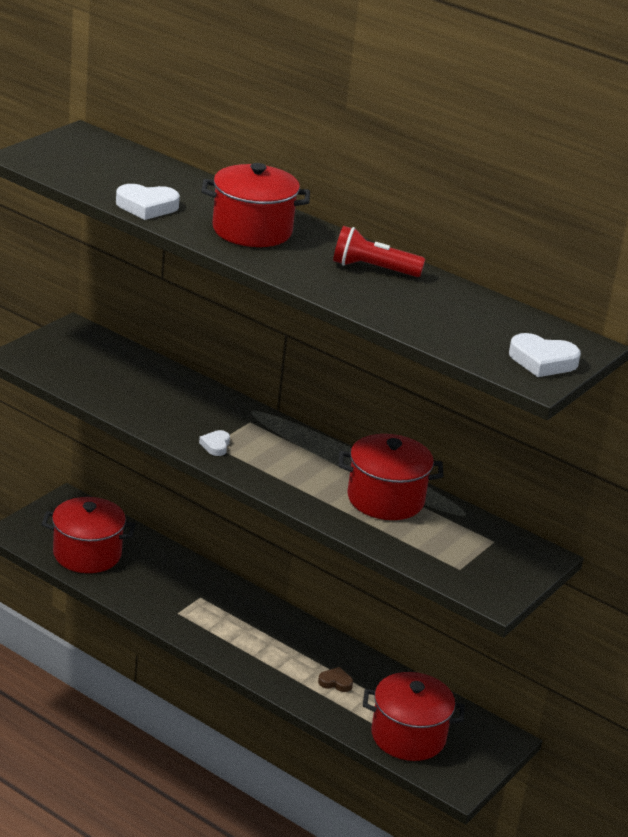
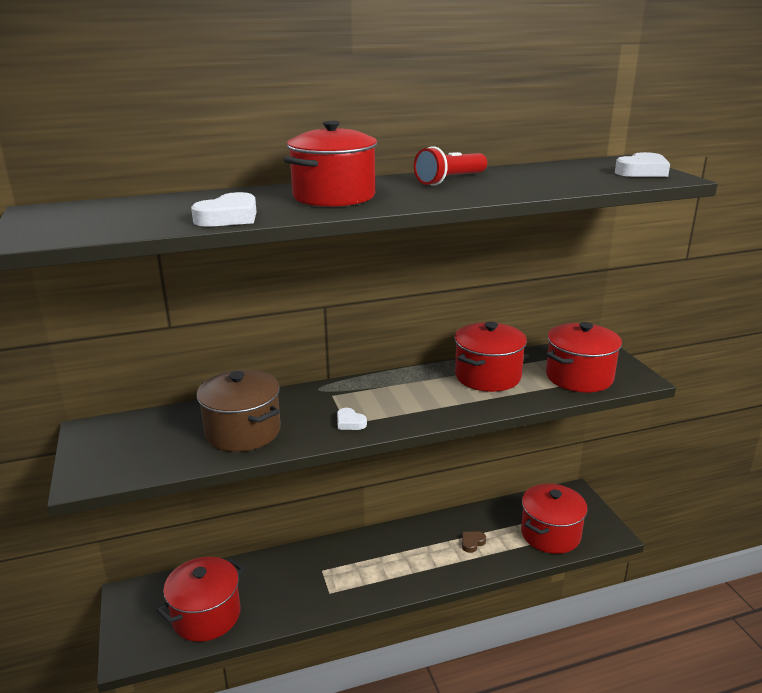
camera: 50 degrees left, 5 degrees down
(146, 398) = (243, 432): none -> brown pot
(451, 557) = (579, 377): none -> red pot

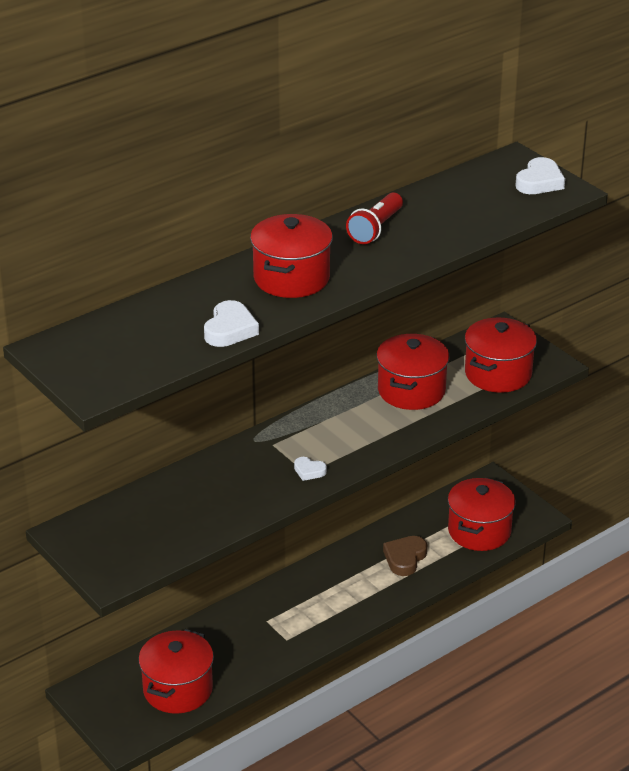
camera: 20 degrees left, 10 degrees up
(243, 432) = (216, 502): brown pot -> none
(472, 543) = (405, 558): brown heart -> brown heart, size x1.68

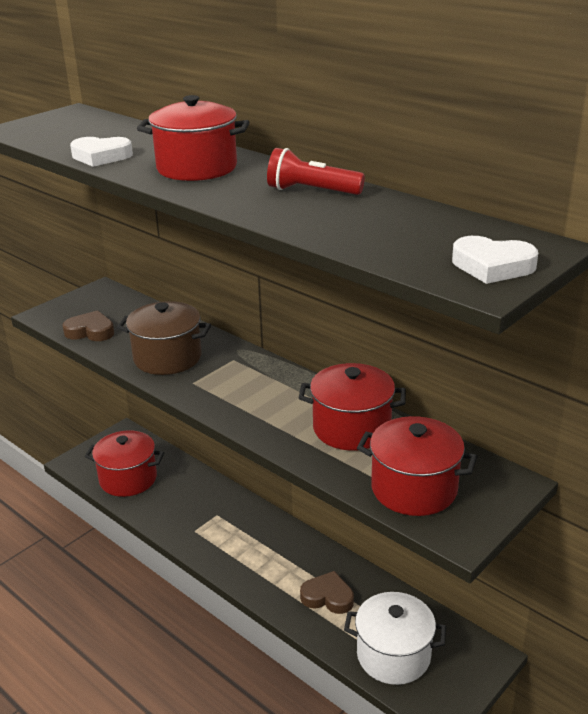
camera: 80 degrees right, 5 degrees down
(170, 540) = (90, 331): none -> brown heart
(252, 486) = (167, 358): none -> brown pot
(309, 471) = (195, 383): white heart -> none
(479, 531) = (393, 655): red pot -> white pot

